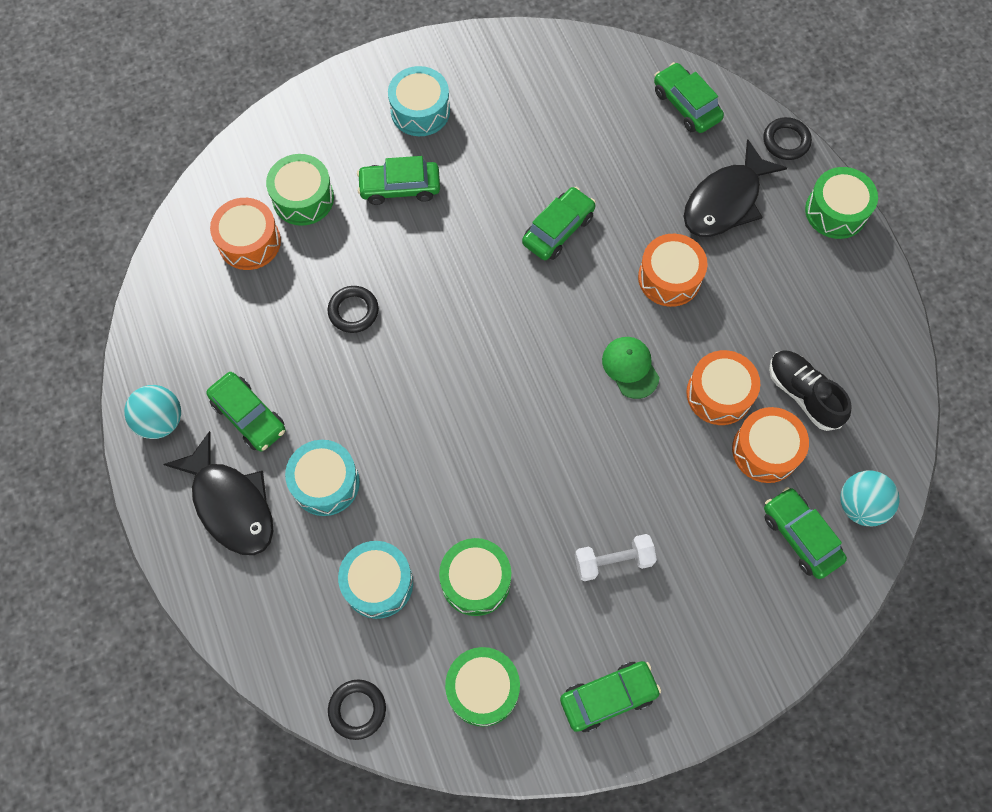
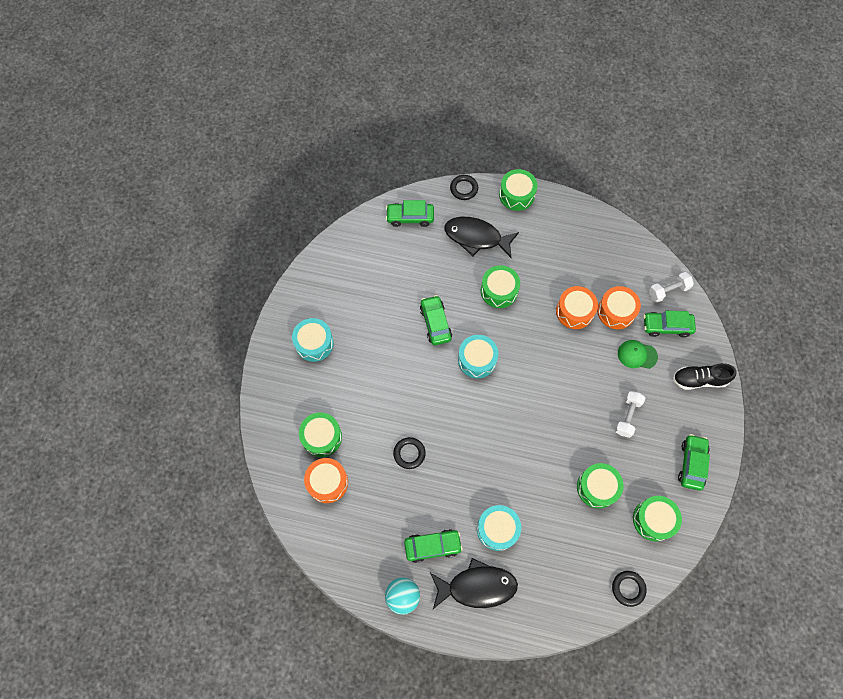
camera: 55 degrees left, 0 degrees up
(378, 583) = (569, 536): turquoise drum -> turquoise drum (477, 360)
(400, 188) = (353, 383): green car -> none
(630, 367) = (534, 341): green cap -> green cap (637, 355)
(669, 278) = (499, 291): orange drum -> green drum
(725, 201) = (476, 237): black fish -> black fish turned 120 degrees clockwise
(803, 394) = (599, 276): black shoe -> black shoe (699, 379)
(860, 505) = (668, 291): turquoise ball -> white dumbbell

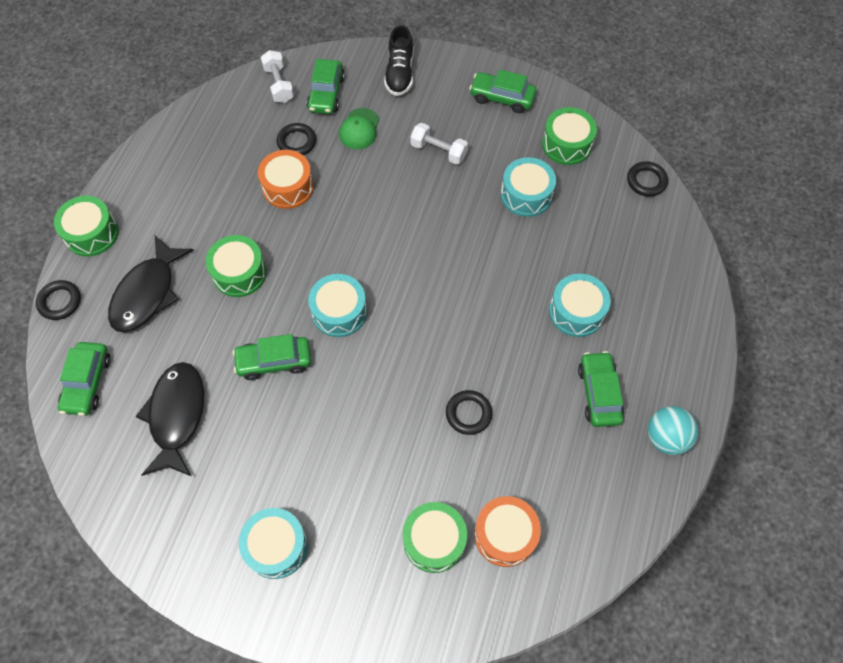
camera: 85 degrees left, 5 degrees down
(477, 586) = (650, 343): black fish -> black fish (177, 416)
(597, 487) = (526, 195): green drum -> turquoise drum
(616, 311) = (297, 142): orange drum -> black ring

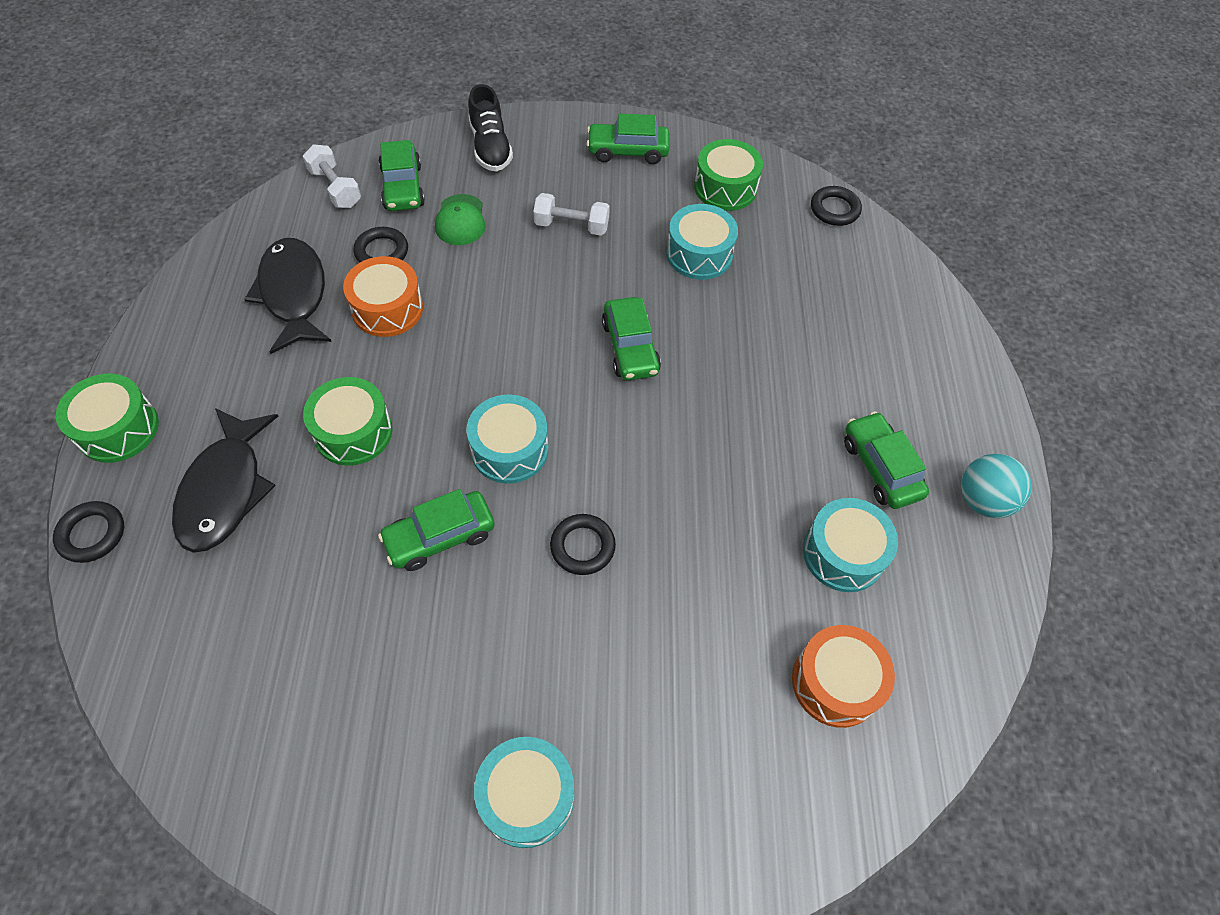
camera: 20 degrees left, 5 degrees down
(88, 383) = (166, 639): green car -> green car (630, 347)
(177, 416) = (319, 649): black fish -> black fish (294, 294)
(434, 540) = (745, 719): green drum -> none
(468, 413) = (728, 536): black ring -> black ring (582, 546)
(576, 312) = (814, 376): turquoise drum -> turquoise drum (843, 553)

